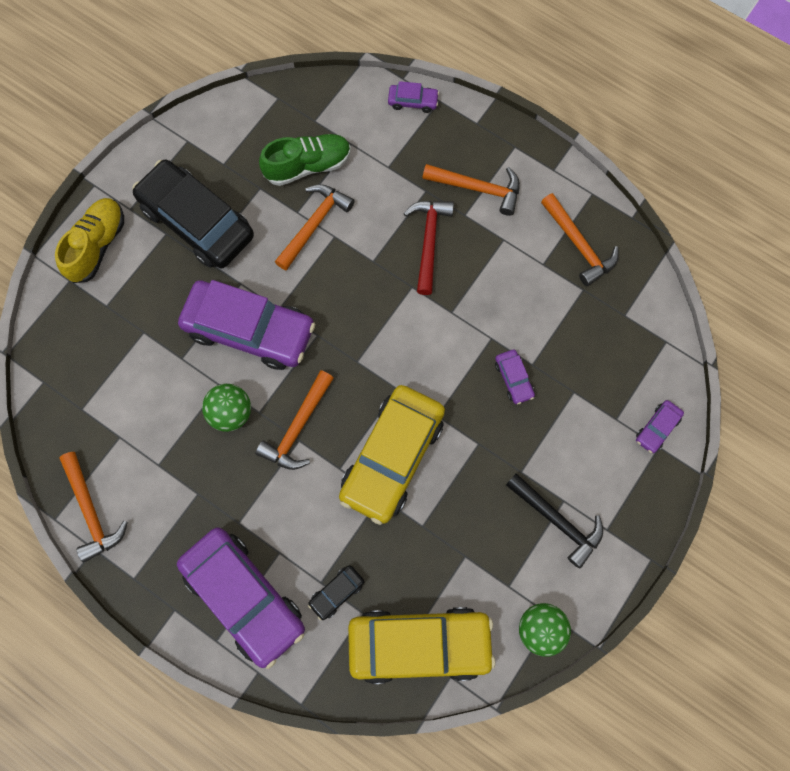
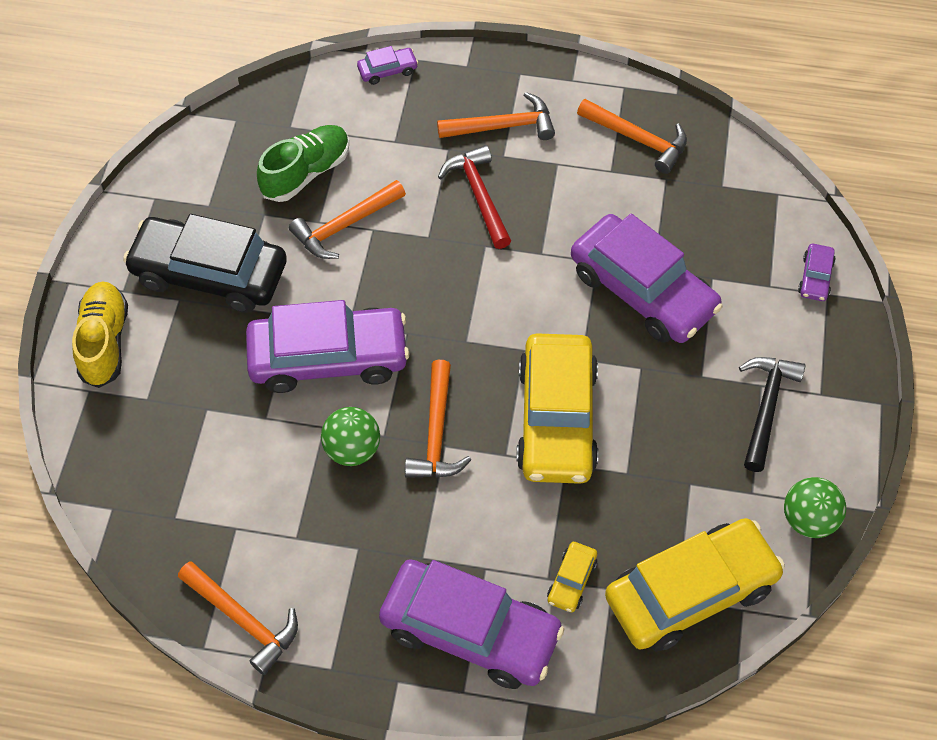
camera: 25 degrees left, 15 degrees down
(314, 224) = (344, 226): orange hammer -> orange hammer turned 135 degrees counterclockwise
(337, 592) = (571, 581): black car -> yellow car
(513, 379) = (642, 290): purple car -> purple car, size x2.41
(557, 521) = (766, 407): black hammer -> black hammer turned 90 degrees counterclockwise

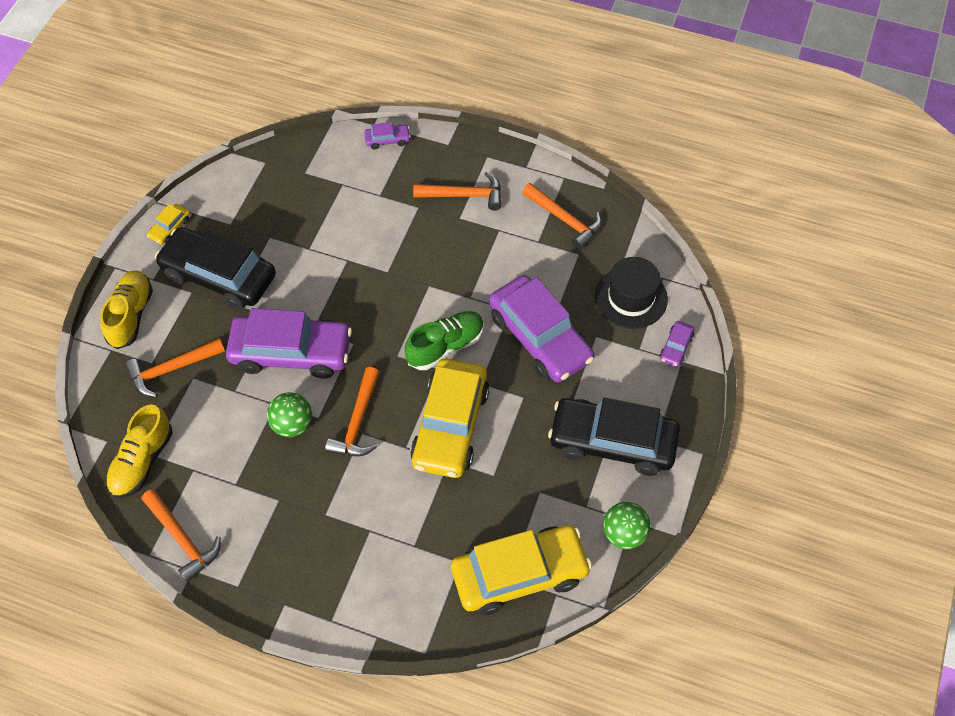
camera: 10 degrees right, 0 degrees up
(165, 528) = (142, 461): none -> yellow shoe
(306, 172) = (308, 209): green shoe -> green shoe (445, 346)
(344, 226) = (327, 254): orange hammer -> orange hammer (171, 369)
(470, 631) = (347, 576): purple car -> none
(478, 195) = (433, 246): red hammer -> none
(571, 581) = (431, 550): yellow car -> yellow car (170, 228)
(744, 224) = (631, 297): none -> black hat
(766, 407) = (612, 442): black hammer -> black car

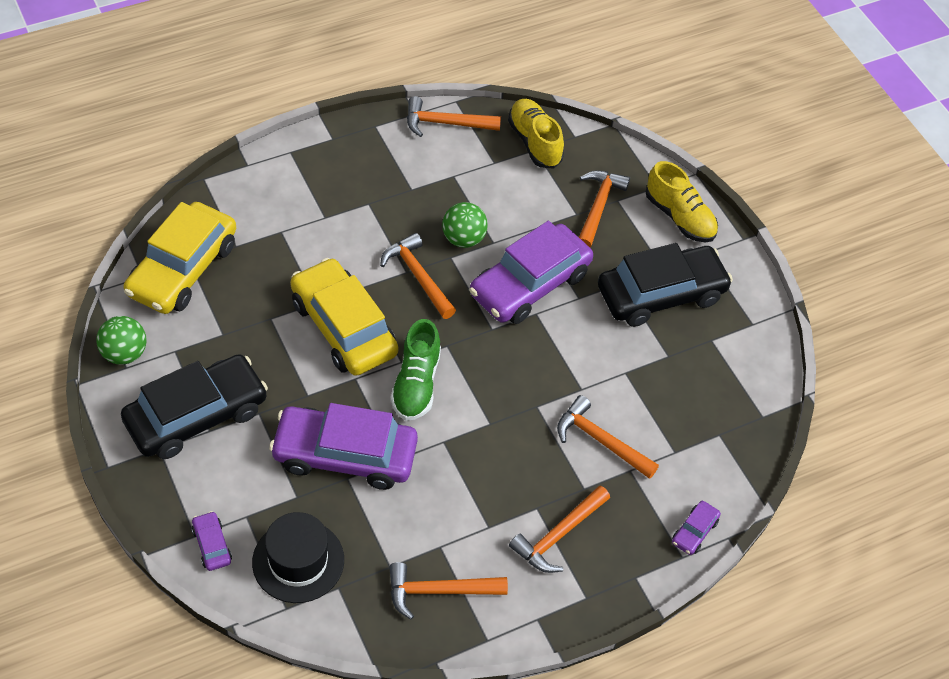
camera: 130 degrees right, 5 degrees down
(170, 228) = (750, 298): yellow car -> none
(376, 223) = (600, 440): none -> orange hammer

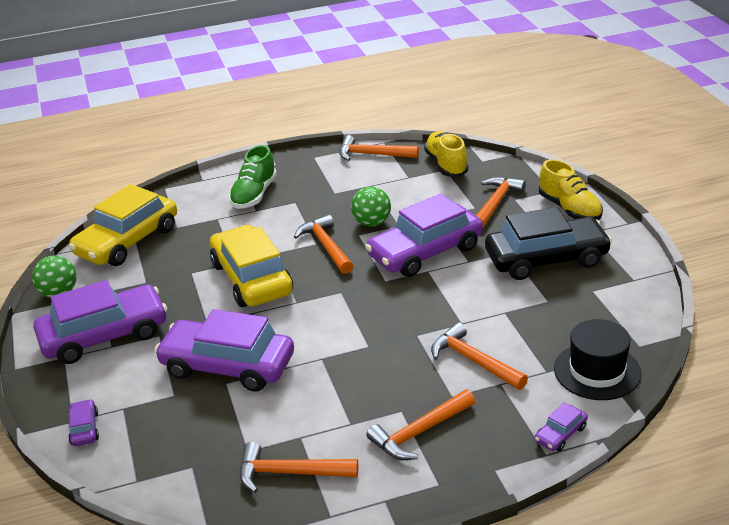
camera: 15 degrees right, 20 degrees down
(196, 416) = (104, 335): black car -> purple car
(298, 561) = (160, 443): black hat -> black hat (597, 371)
(416, 384) = (306, 317): green shoe -> green shoe (254, 195)

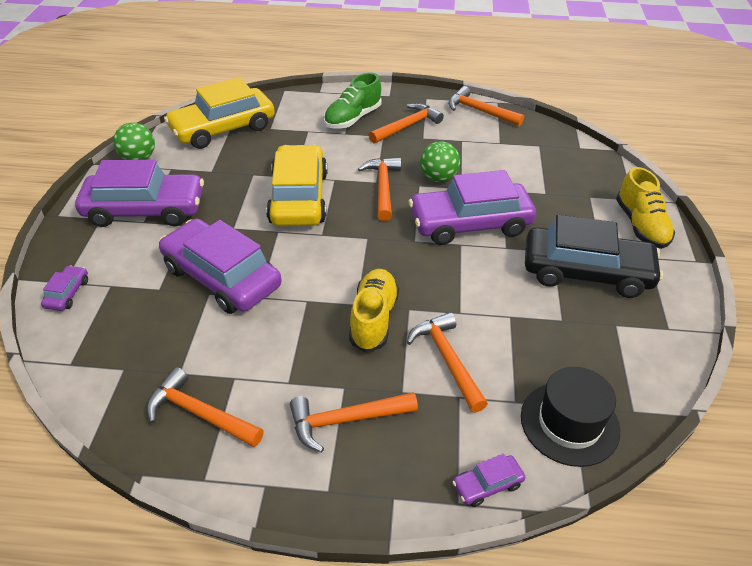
camera: 20 degrees right, 10 degrees up
(446, 165) = (542, 141): yellow shoe -> yellow shoe (373, 319)
(496, 203) = (568, 195): orange hammer -> orange hammer (407, 126)

